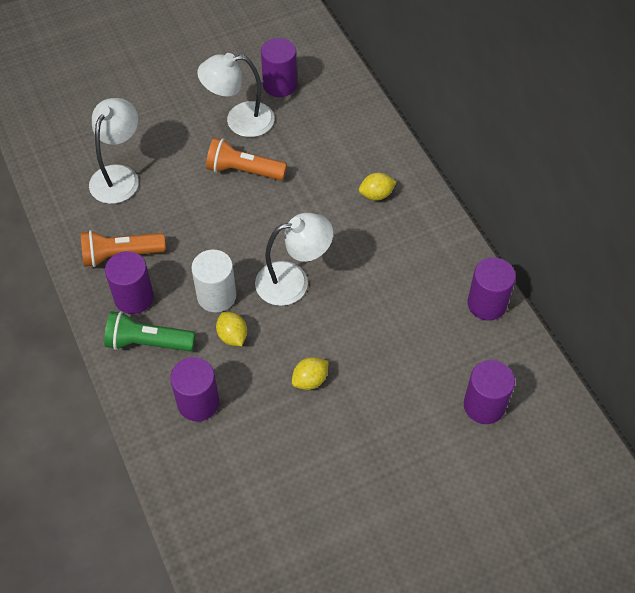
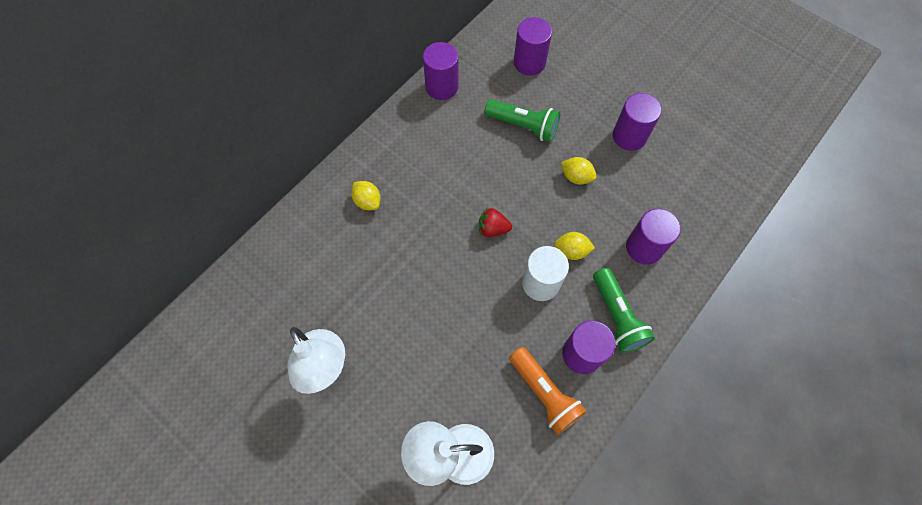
camera: 115 degrees left, 10 degrees up
(232, 336) = (571, 251): yellow lemon -> yellow lemon turned 60 degrees clockwise
(243, 170) = (389, 329): orange flashlight -> none
(280, 85) = (257, 349): purple cylinder -> purple cylinder (629, 136)
(293, 281) = (492, 229): white lamp -> red strawberry
(398, 359) = (523, 126): none -> green flashlight

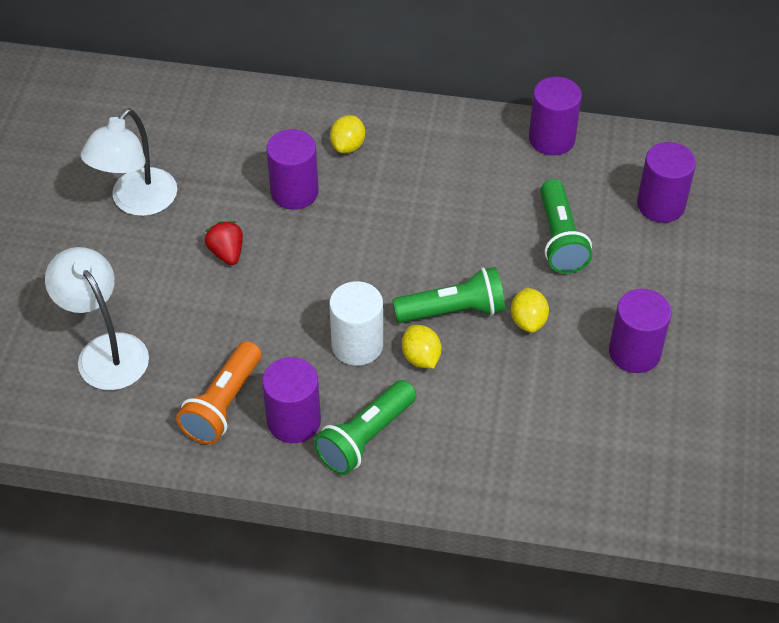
camera: 60 degrees right, 15 degrees down
(492, 229) = (395, 270): red strawberry -> red strawberry (227, 253)
(545, 213) = (453, 311): none -> green flashlight
(644, 247) = (480, 430): purple cylinder -> purple cylinder (294, 192)

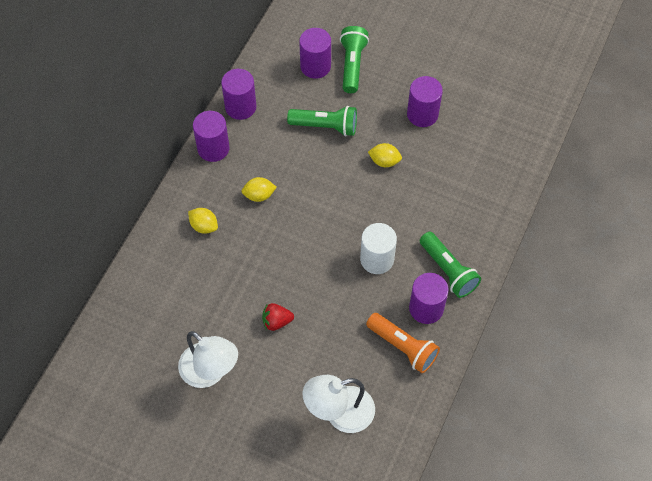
camera: 75 degrees left, 10 degrees up
(294, 192) = (235, 268): purple cylinder -> purple cylinder (213, 148)
(421, 357) = (396, 226): yellow lemon -> yellow lemon (259, 195)
(453, 311) = (365, 199): green flashlight -> green flashlight (352, 65)

